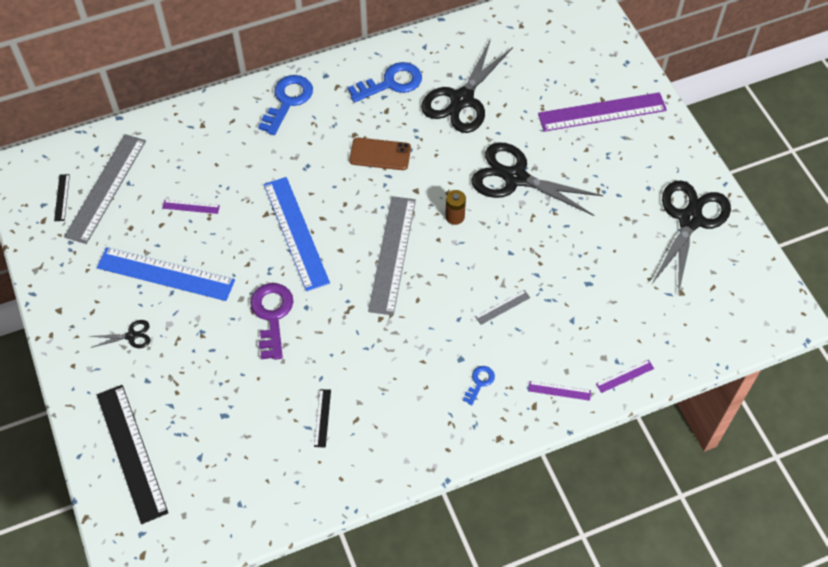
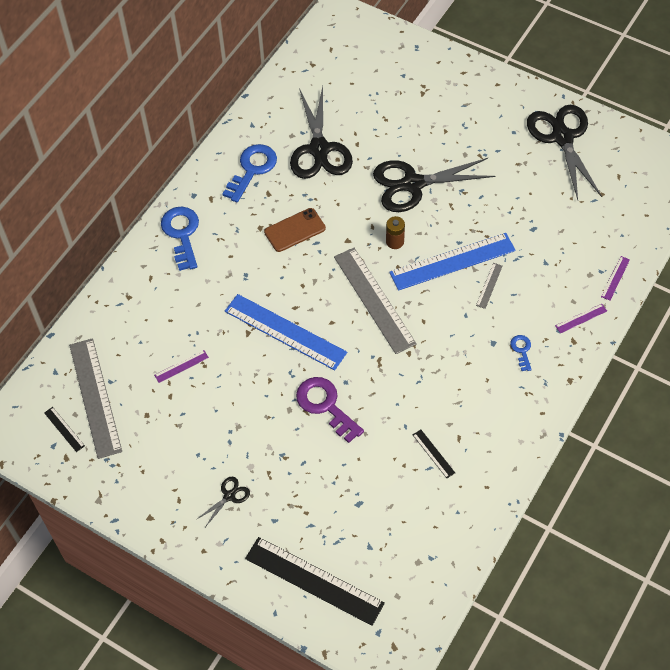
camera: 35 degrees left, 0 degrees up
(165, 274) = (211, 431): blue ruler -> blue ruler (452, 262)
(602, 112) = (431, 95): purple ruler -> none

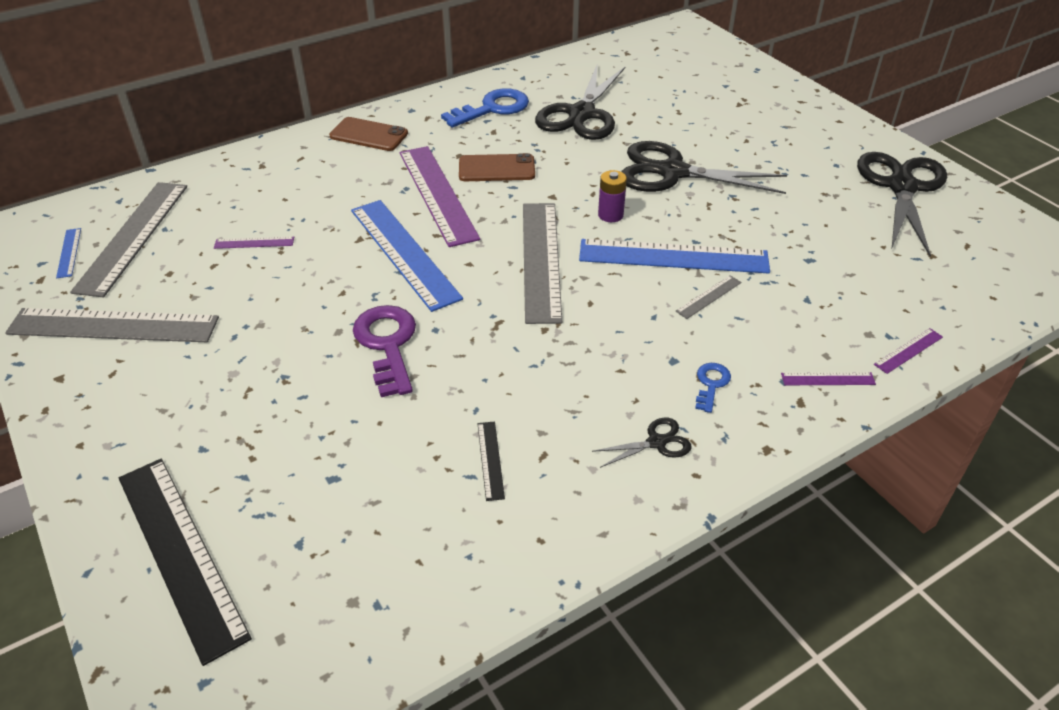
camera: 25 degrees right, 15 degrees down
(64, 429) = (69, 252): black ruler -> blue ruler
(148, 469) = (113, 326): none -> grey ruler
(182, 234) = (369, 135): blue key -> brown phone
(229, 496) = (175, 395): black scissors -> black scissors (656, 442)
(271, 271) = (438, 194): none -> purple ruler
(395, 242) = (610, 215): brown battery -> purple battery

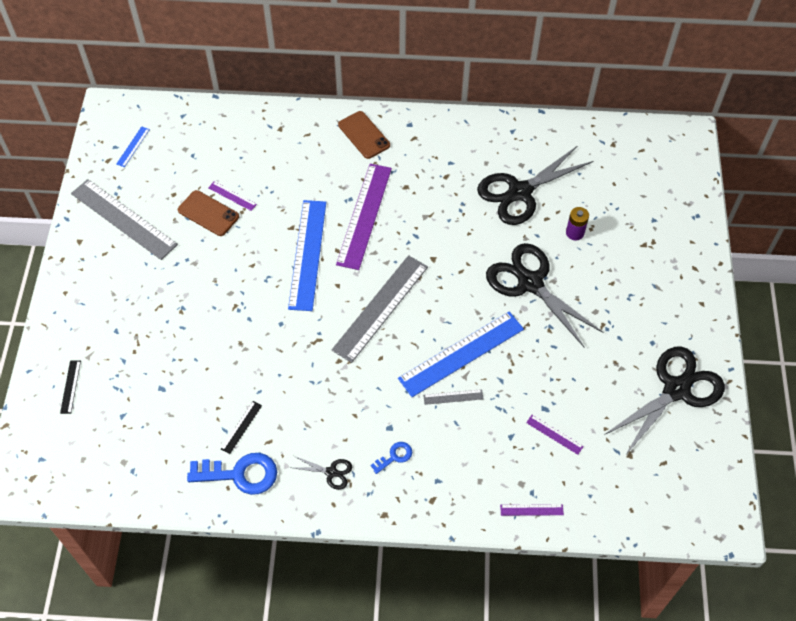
camera: 35 degrees right, 15 degrees up
(132, 236) = (172, 152): grey ruler -> none
(180, 554) = (70, 386): black ruler -> black ruler, size x0.42
(387, 345) = (248, 319): purple key -> none
(492, 109) = (463, 153): blue key -> blue key (240, 474)
(496, 169) = (419, 213): brown phone -> brown phone (208, 213)
(610, 215) = (455, 296): purple battery -> purple battery (575, 233)
(673, 257) = (461, 354): blue ruler -> blue ruler turned 75 degrees counterclockwise
(828, 379) = (463, 496): purple ruler -> purple ruler (554, 434)

